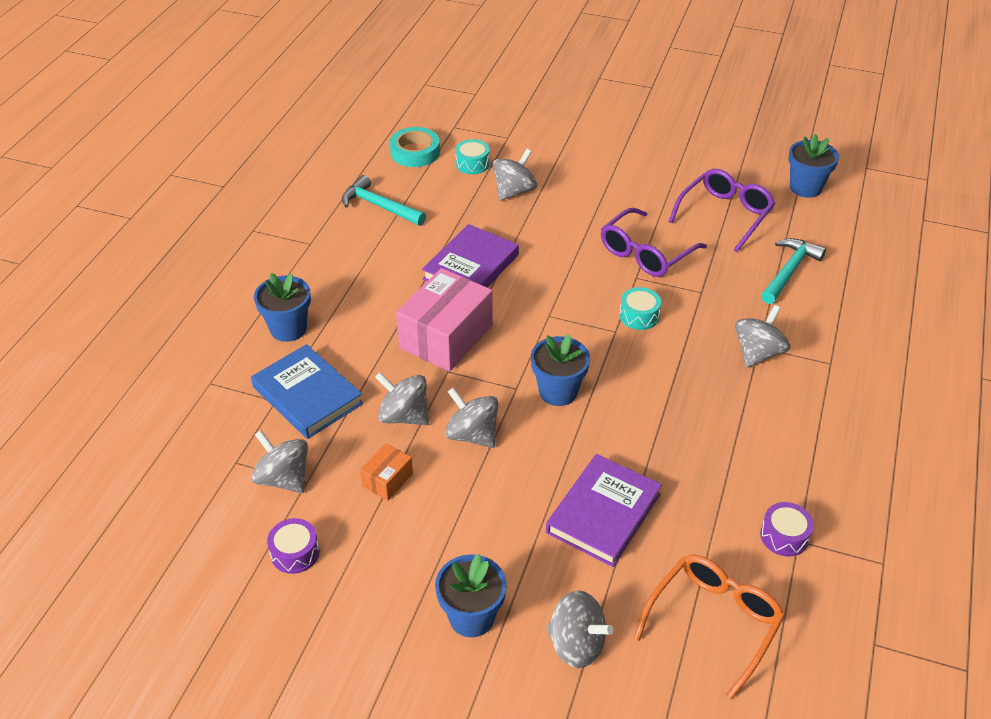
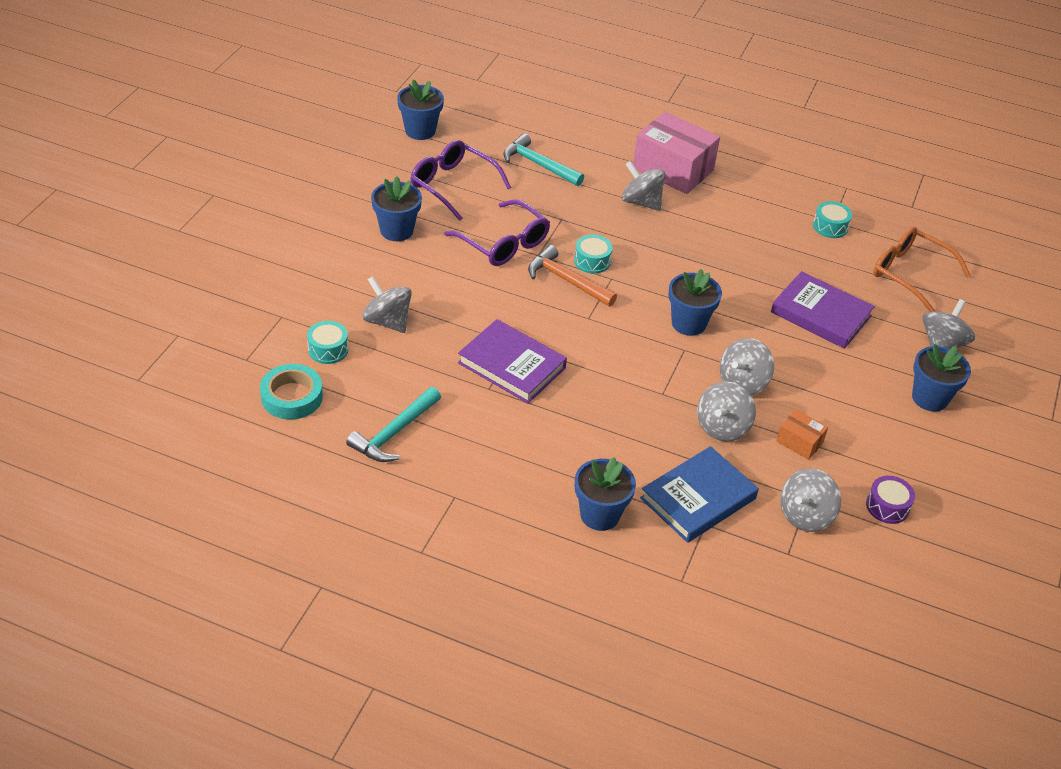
camera: 90 degrees left, 0 degrees up
(446, 337) = (616, 391): pink box -> pink box (673, 169)
(602, 298) = (567, 280): none -> orange hammer
(640, 186) = (396, 230): none -> blue flower pot
(784, 536) = (830, 227): purple drum -> turquoise drum

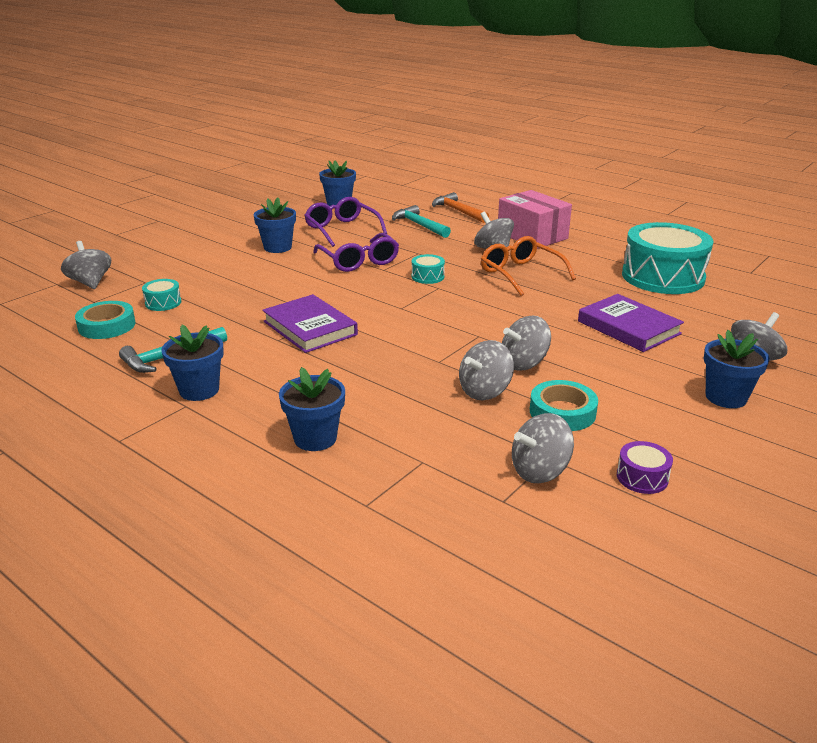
camera: 20 degrees right, 15 degrees down
(387, 321) = (226, 292): grey spinning top -> grey spinning top (90, 283)
(567, 280) = (397, 285): orange hammer -> orange hammer (458, 211)
(688, 323) = (492, 320): blue flower pot -> blue flower pot (199, 390)
(698, 498) = (427, 440): blue book -> none
(799, 442) = (562, 412): orange box -> turquoise tape
(830, 227) = (663, 277): turquoise drum -> turquoise drum, size x2.44
(909, 274) = (733, 311): orange glasses -> orange glasses (520, 274)

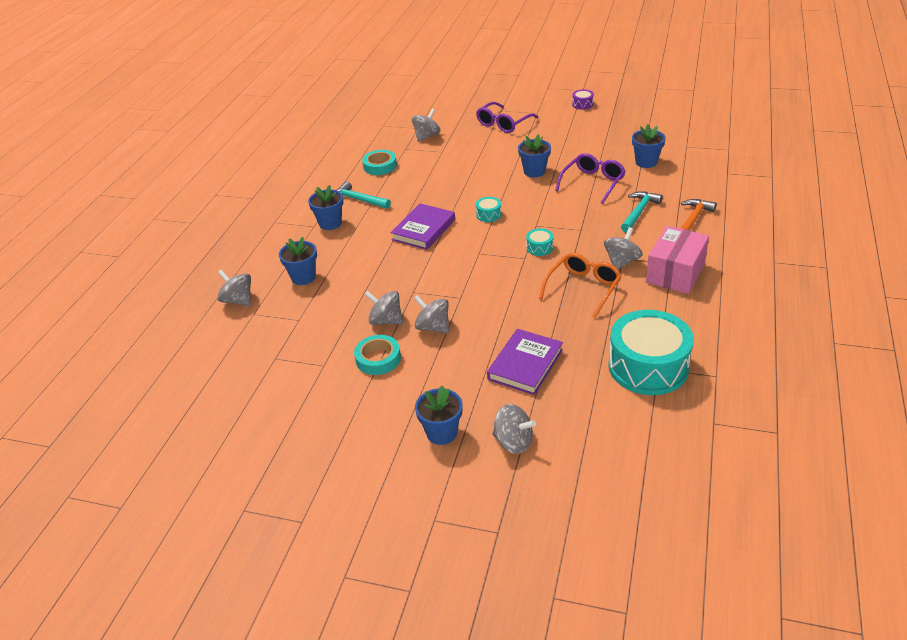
camera: 70 degrees right, 10 degrees up
(163, 303) = (419, 169): turquoise drum -> turquoise drum (488, 214)
(359, 261) = (541, 210): purple glasses -> purple glasses (503, 124)
(540, 471) = (308, 364): grey spinning top -> grey spinning top (238, 300)
(642, 477) = (319, 407): purple drum -> purple drum (582, 104)

